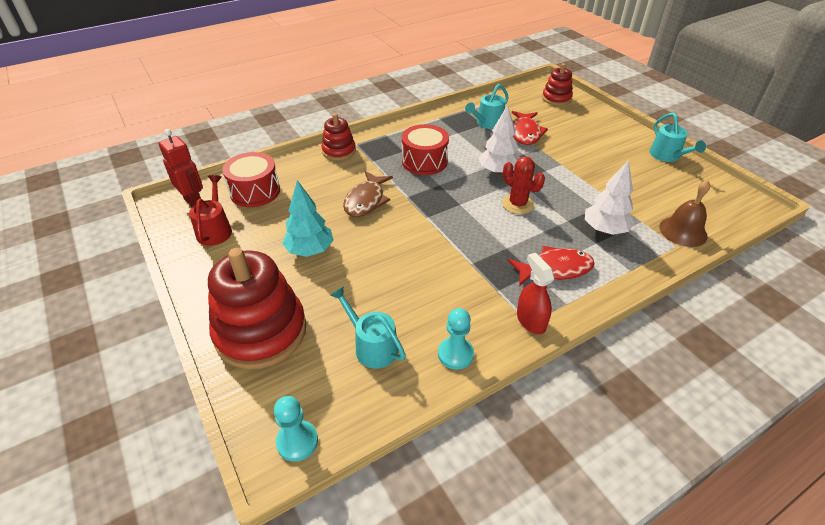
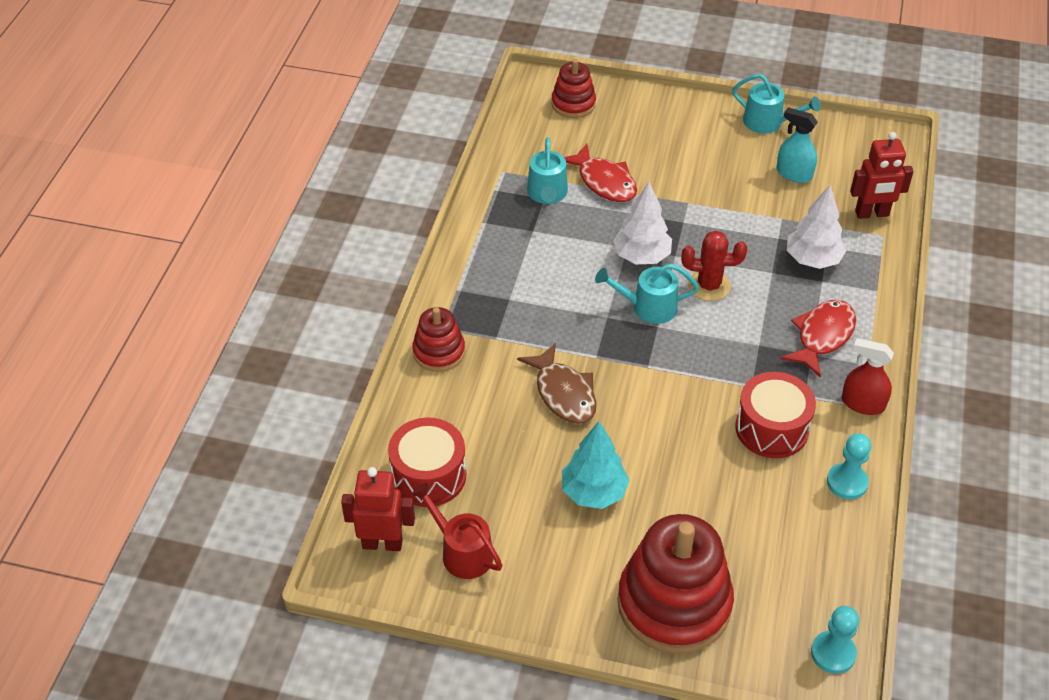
camera: 45 degrees left, 5 degrees up
(372, 346) = (778, 532): turquoise watering can -> turquoise watering can (648, 307)
(424, 161) = (552, 297): red drum -> red drum (771, 428)
(651, 185) = (794, 174): none -> turquoise spray bottle
(683, 231) = (872, 214): brown bell -> red robot

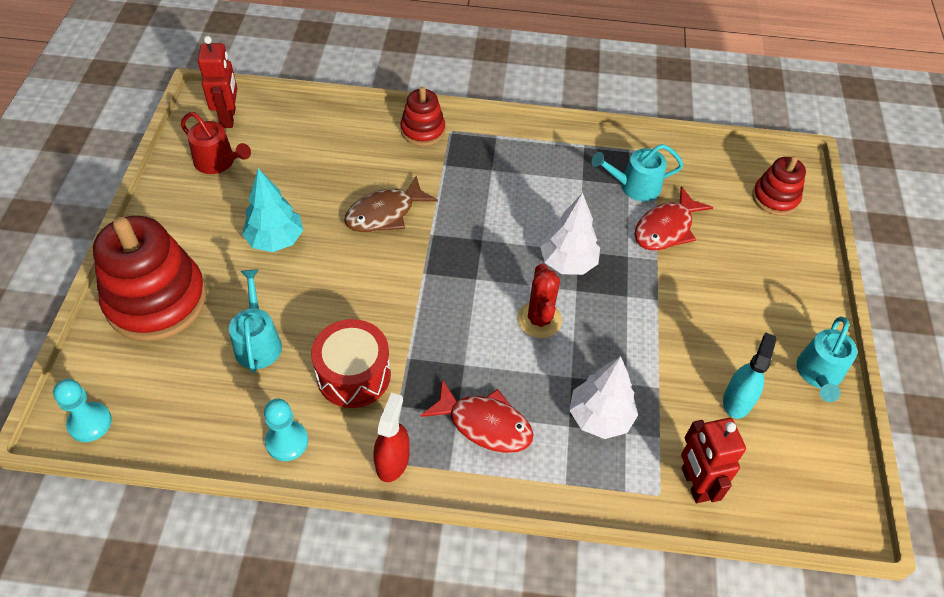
camera: 80 degrees right, 5 degrees up
(428, 475) = (293, 137): red drum -> none
(462, 552) = (218, 162): red watering can -> red watering can turned 90 degrees clockwise
(648, 307) = (500, 270): turquoise watering can -> turquoise watering can (258, 342)

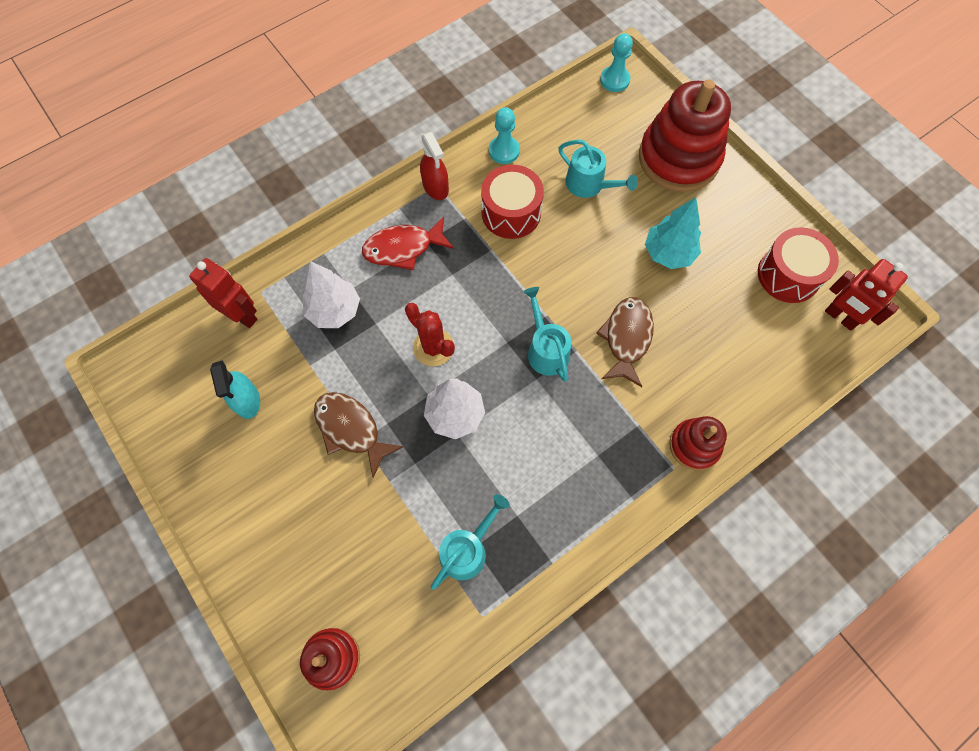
camera: 140 degrees right, 15 degrees up
(218, 162) = (788, 275): red watering can -> red drum
(660, 312) = (351, 429): none -> brown fish
(666, 228) = (405, 523): red fish -> none
(818, 374) = (196, 475): turquoise watering can -> turquoise watering can (546, 349)

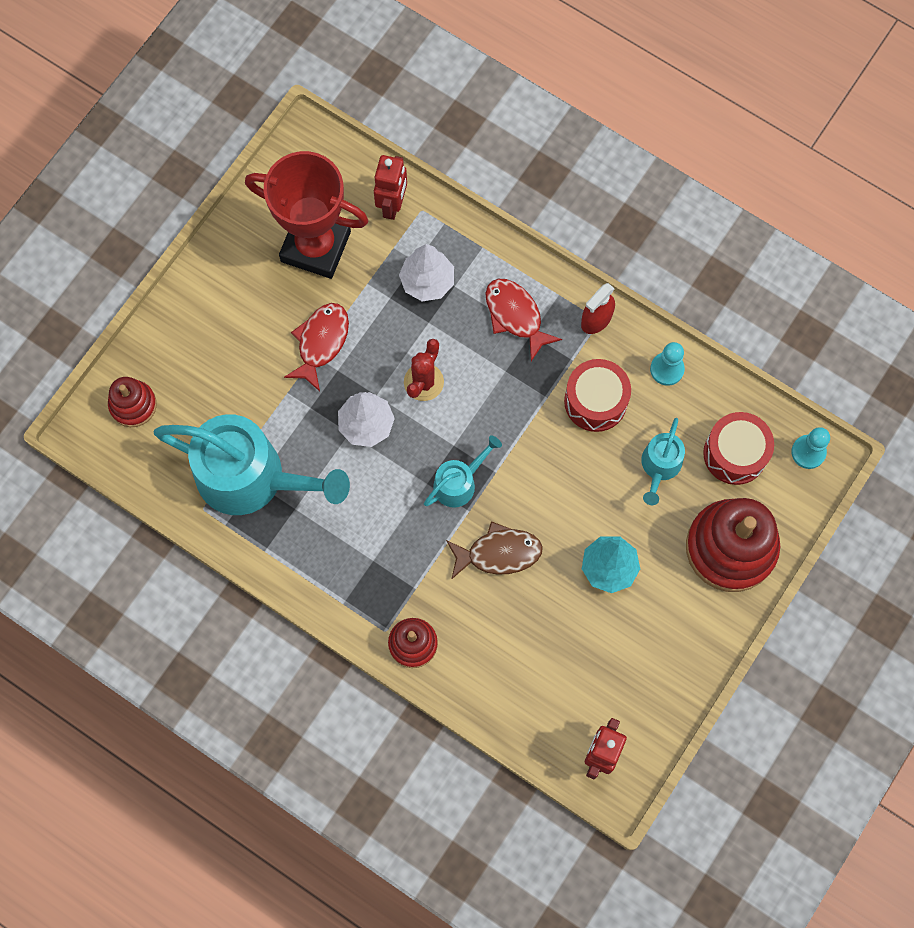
camera: 70 degrees right, 5 degrees up
(247, 400) = (316, 246): turquoise spray bottle -> red trophy
(351, 429) = (321, 342): brown fish -> red fish
(467, 549) = (252, 477): turquoise watering can -> turquoise watering can, size x2.10
(788, 275) = (630, 692): red drum -> red drum (735, 454)

